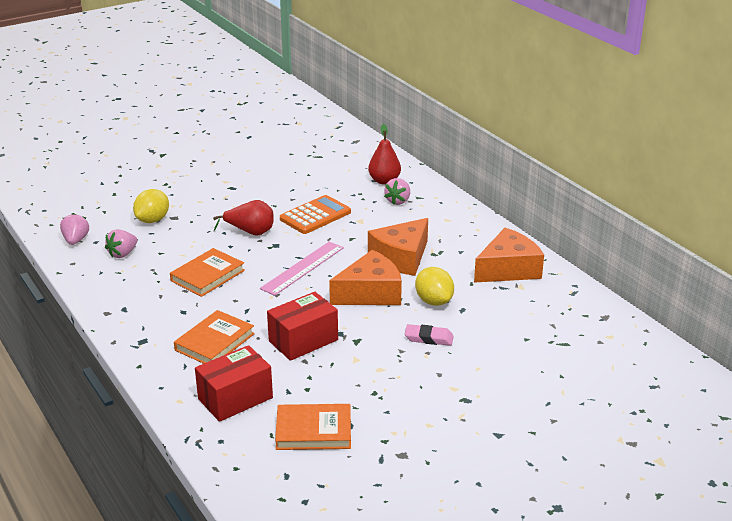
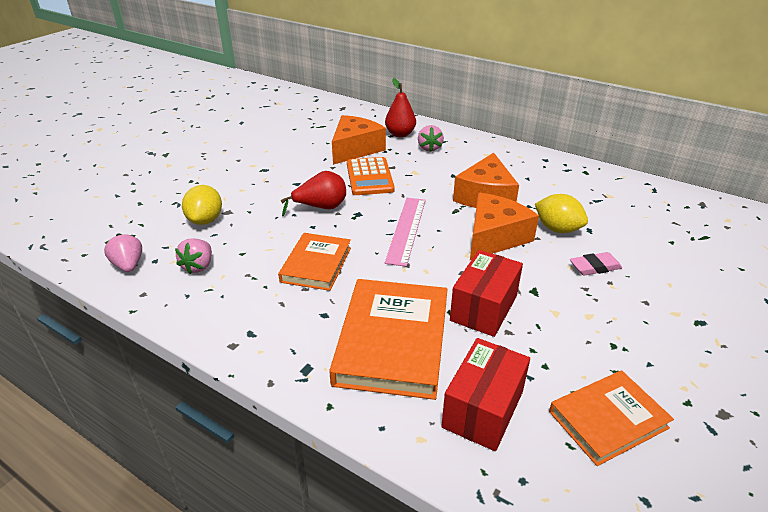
camera: 25 degrees left, 5 degrees up
(215, 342) = (393, 341): orange book -> orange book, size x1.61
(315, 216) = (369, 177): orange calculator -> orange calculator turned 150 degrees clockwise
(508, 269) = (582, 183): orange cheese -> orange cheese (355, 149)

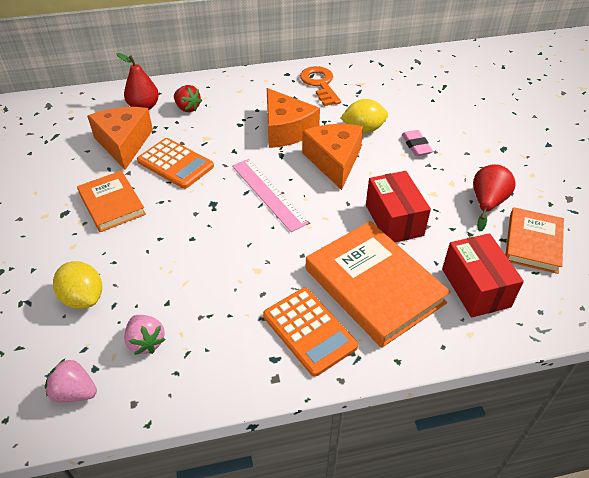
camera: 45 degrees left, 10 degrees up
(298, 334) = (309, 331): none -> orange calculator
(316, 264) = (243, 268): orange book -> orange book (112, 204)
(321, 207) = (174, 217): red pear -> red pear (487, 203)
(429, 148) = (187, 108): pink strawberry -> red strawberry
(565, 179) = (320, 84): none -> orange key
(594, 267) = (416, 145): pink eraser -> pink eraser turned 45 degrees counterclockwise

